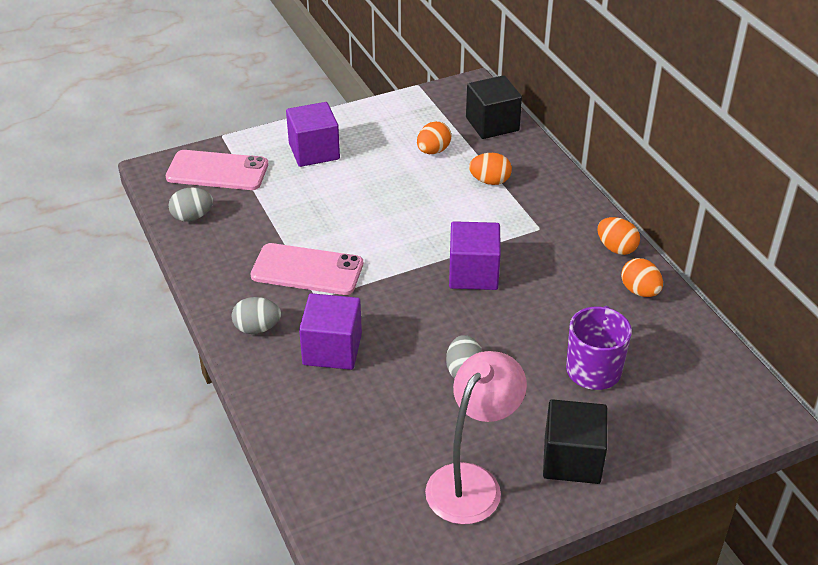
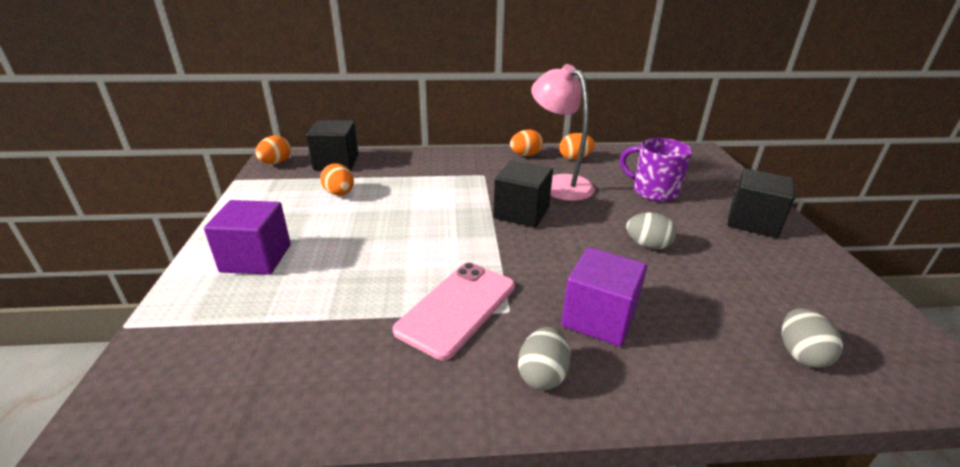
camera: 70 degrees left, 10 degrees down
(192, 217) = (266, 397): grey egg -> grey egg (800, 354)
(217, 171) = (194, 347): pink phone -> none
(472, 482) = (789, 273): pink lamp -> pink lamp (559, 184)
(473, 273) = (521, 213): purple cube -> black cube
(490, 181) = (408, 179): orange egg -> orange egg (276, 163)

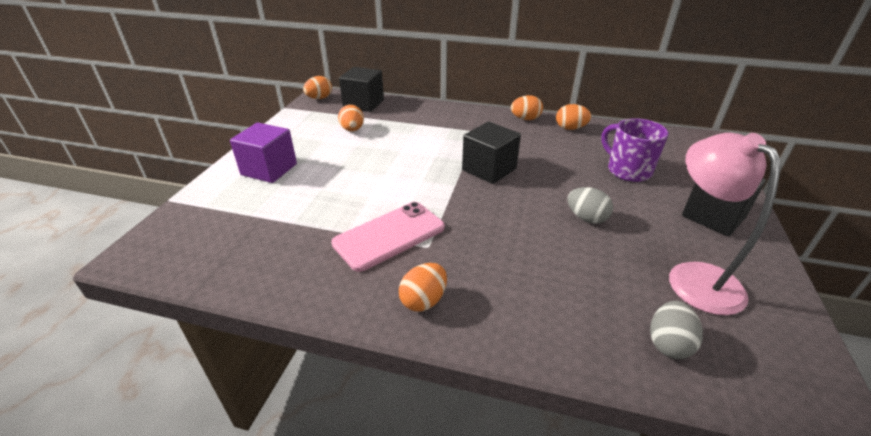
camera: 20 degrees right, 5 degrees up
(542, 375) = (423, 300): grey egg -> orange egg
(559, 184) = (540, 149): pink lamp -> pink lamp (694, 276)
(599, 318) = (498, 269): purple cube -> none

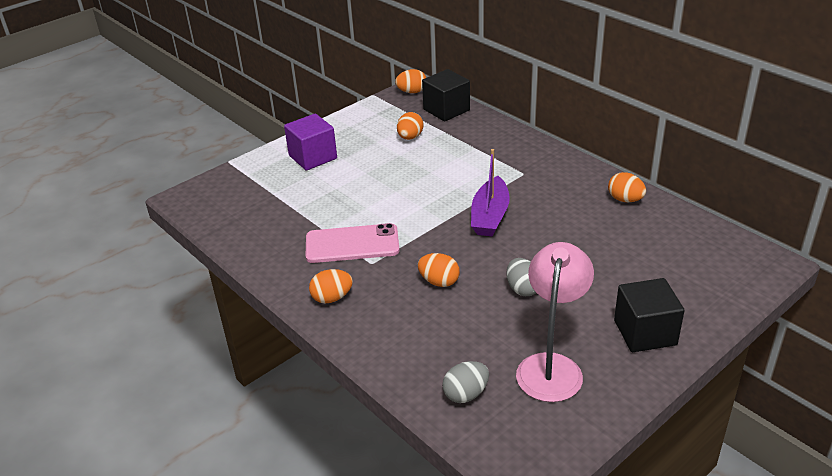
camera: 35 degrees right, 0 degrees up
(489, 169) = (490, 216): black cube -> purple boat
(525, 119) = (590, 174): orange egg -> orange egg (439, 282)
(627, 170) = (623, 262): purple mug -> none

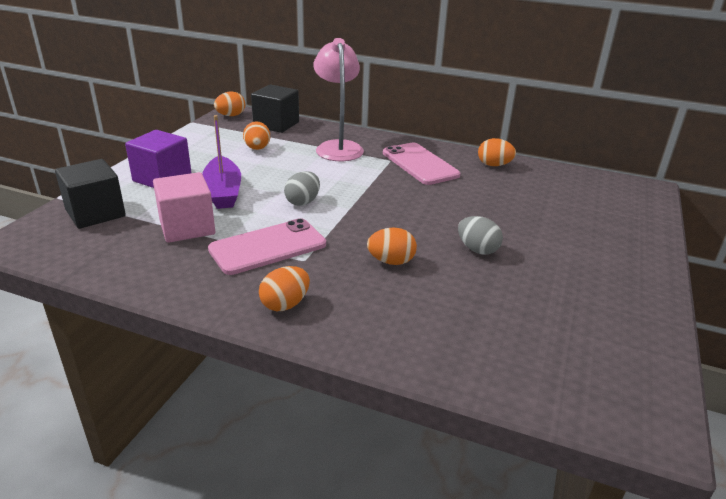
camera: 30 degrees left, 5 degrees down
(304, 211) = (187, 227): none -> pink cube
(466, 394) = (516, 362): grey egg -> grey egg (303, 202)
(490, 216) = (390, 197): purple boat -> purple boat (223, 192)
(549, 184) = (420, 164): none -> pink phone
(551, 366) = (570, 310): pink lamp -> pink lamp (338, 147)
(645, 332) = (615, 260): black cube -> black cube (95, 213)

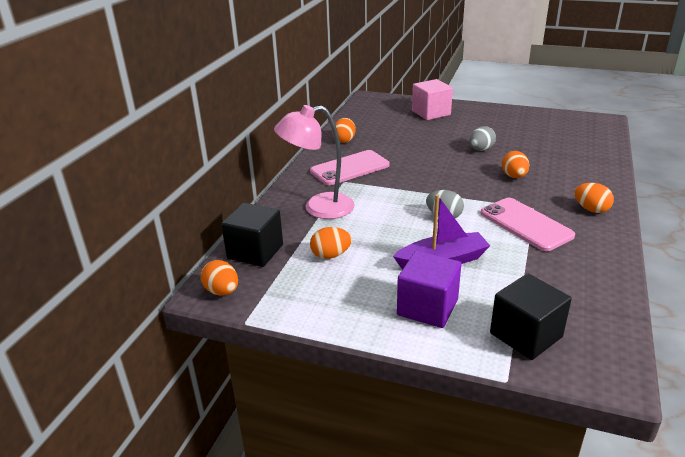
camera: 90 degrees left, 0 degrees up
(187, 227) = (519, 269): pink cube -> pink cube (431, 113)

